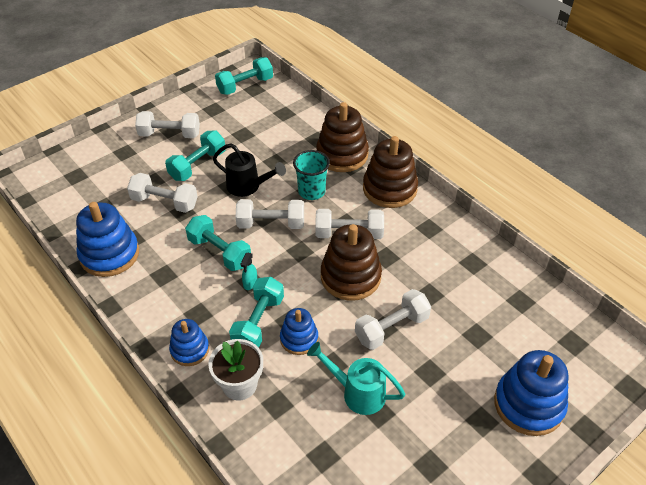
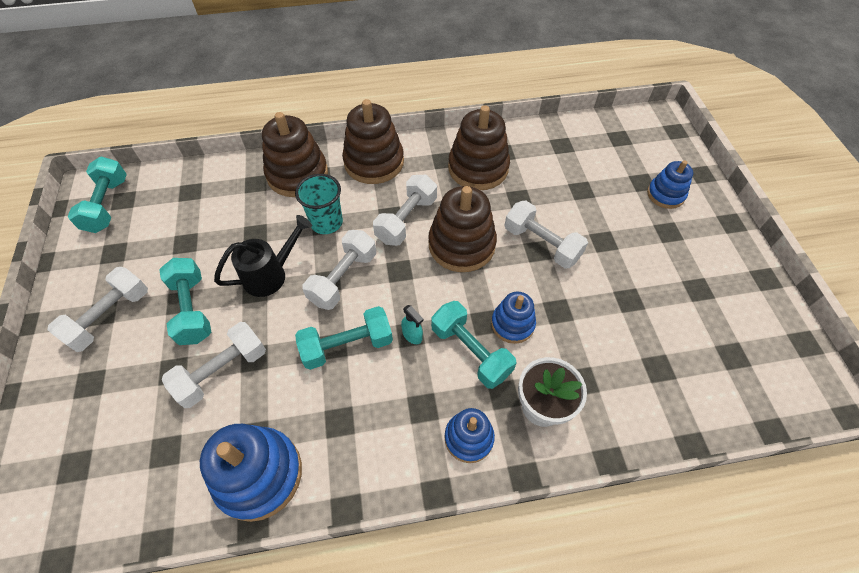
camera: 60 degrees left, 10 degrees up
(358, 393) = (601, 305): turquoise watering can -> none
(391, 328) = (541, 244): white dumbbell -> white dumbbell turned 45 degrees counterclockwise
(439, 253) = (478, 168): none -> brown stacking toy
(528, 404) = (665, 194): blue stacking toy -> blue stacking toy, size x0.59

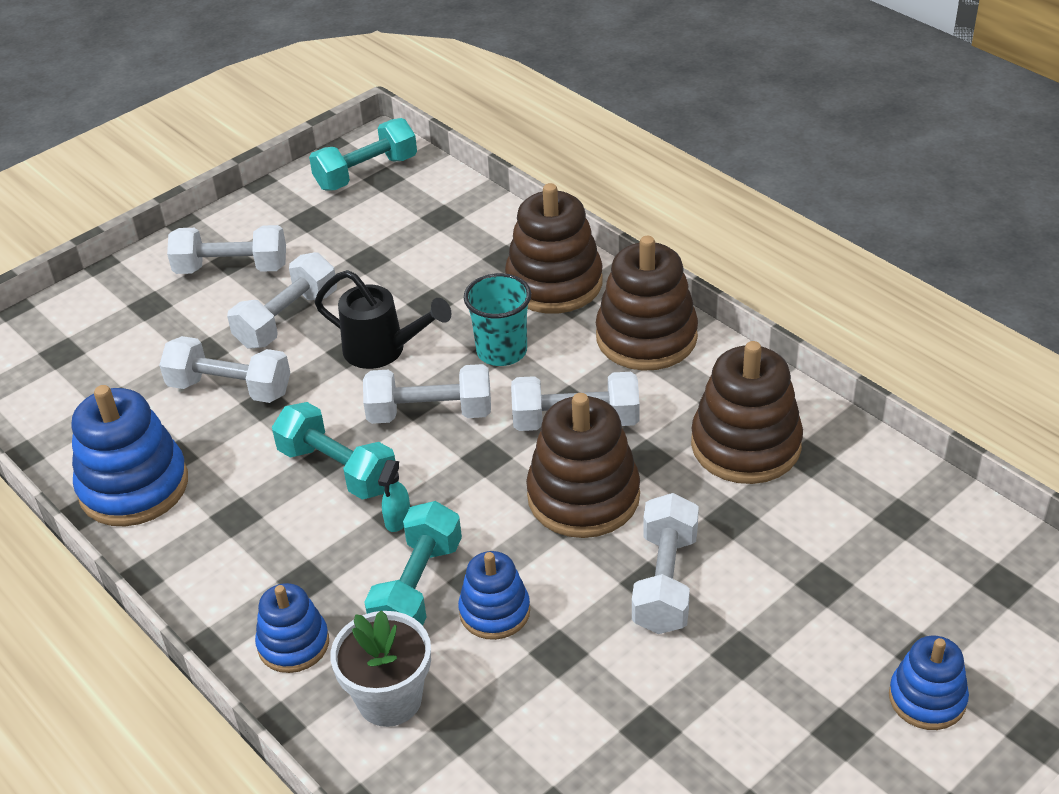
camera: 60 degrees right, 15 degrees down
(192, 309) = (287, 319): turquoise dumbbell -> white dumbbell

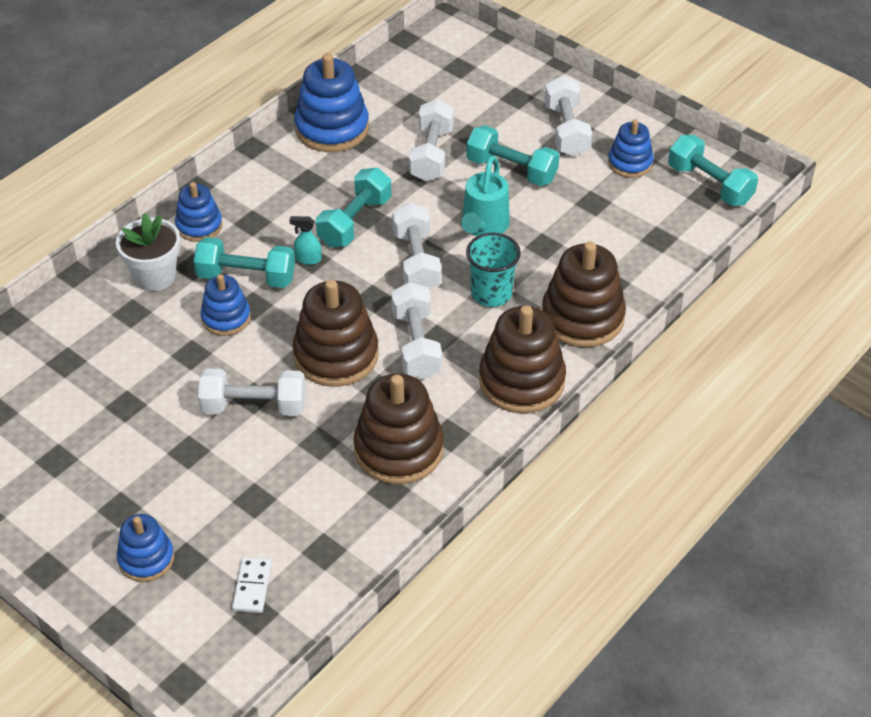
camera: 80 degrees right, 5 degrees up
(287, 319) = (511, 170): white dumbbell -> turquoise dumbbell
(309, 225) = (630, 163): none -> blue stacking toy
(382, 350) = (483, 226): black watering can -> turquoise watering can
(962, 587) = (252, 587): none -> white domino

